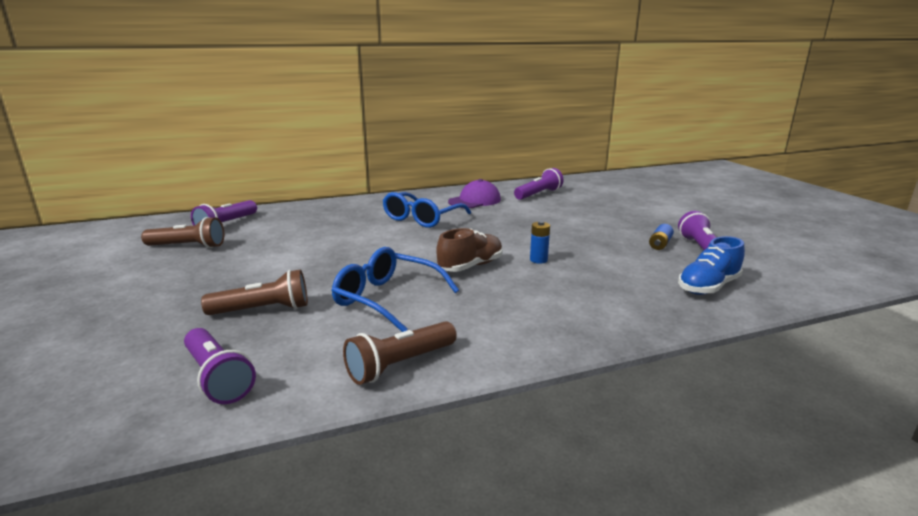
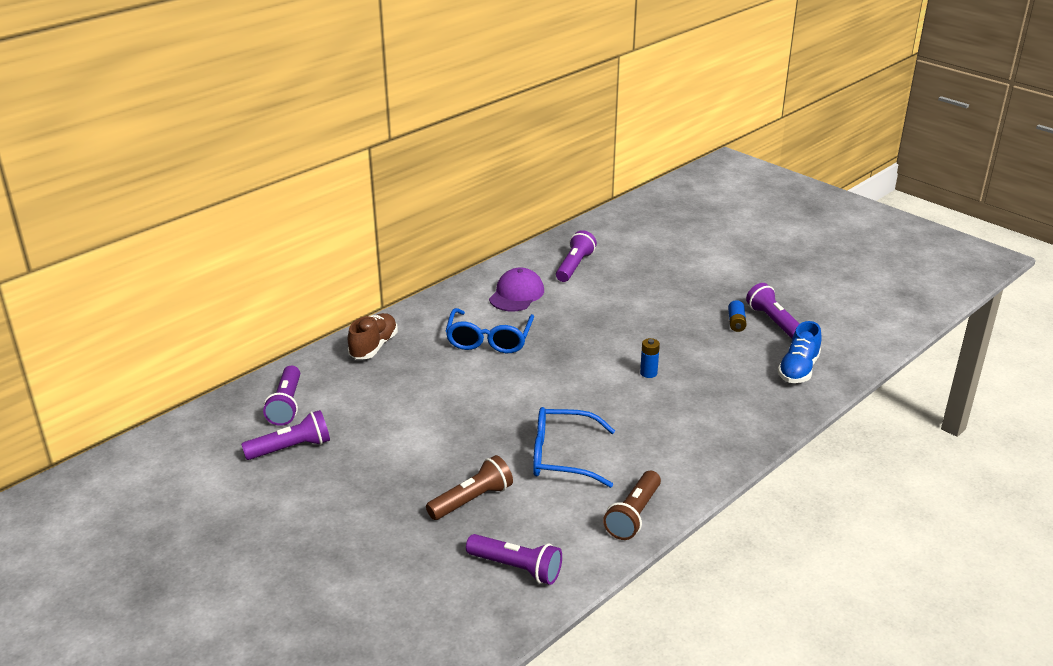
camera: 25 degrees left, 10 degrees up
(188, 246) = (291, 448): brown flashlight -> purple flashlight
(471, 266) = (597, 398): brown shoe -> brown shoe (374, 347)

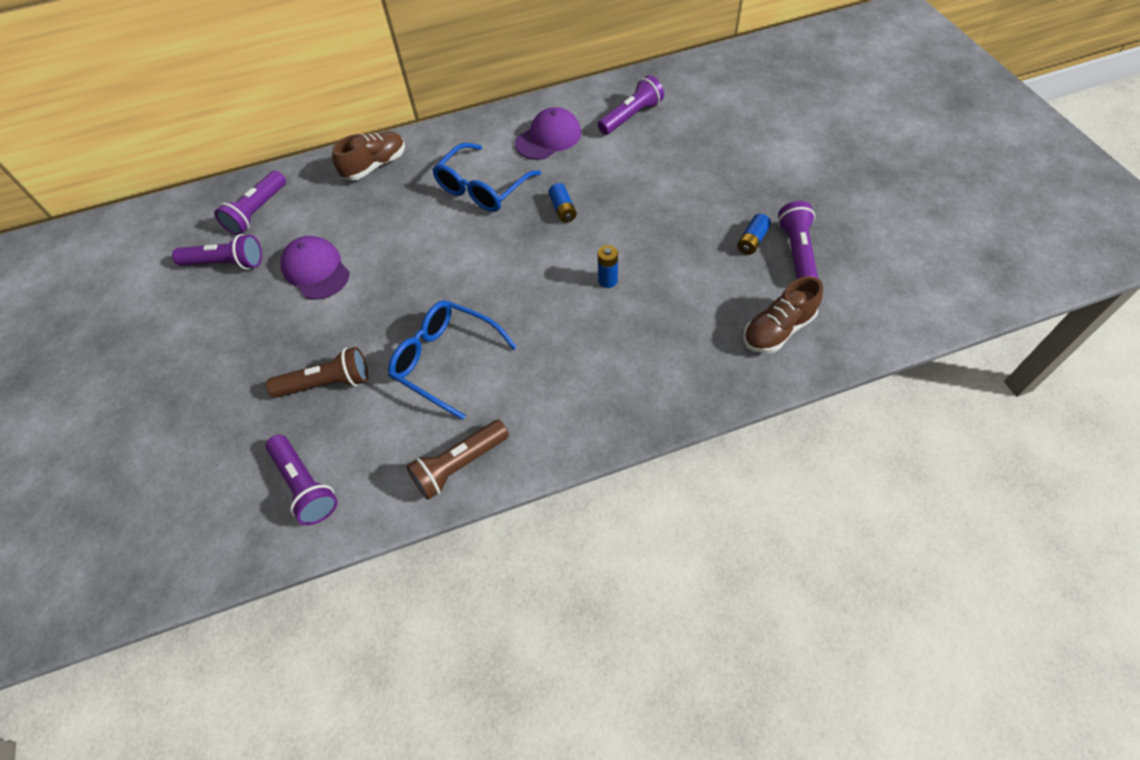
camera: 30 degrees right, 25 degrees up
(387, 430) = (316, 270): none -> purple cap
(572, 338) = (563, 209): none -> blue battery
(798, 370) = (778, 330): blue shoe -> brown shoe

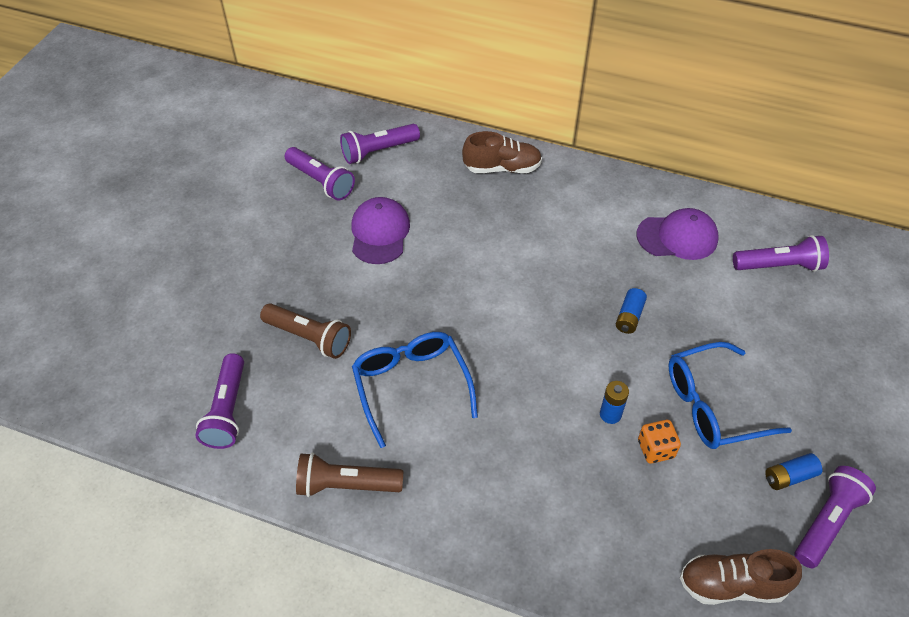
camera: 35 degrees right, 5 degrees down
(482, 188) = (574, 248): blue glasses -> blue glasses (712, 405)
(657, 282) = (655, 449): none -> orange dice

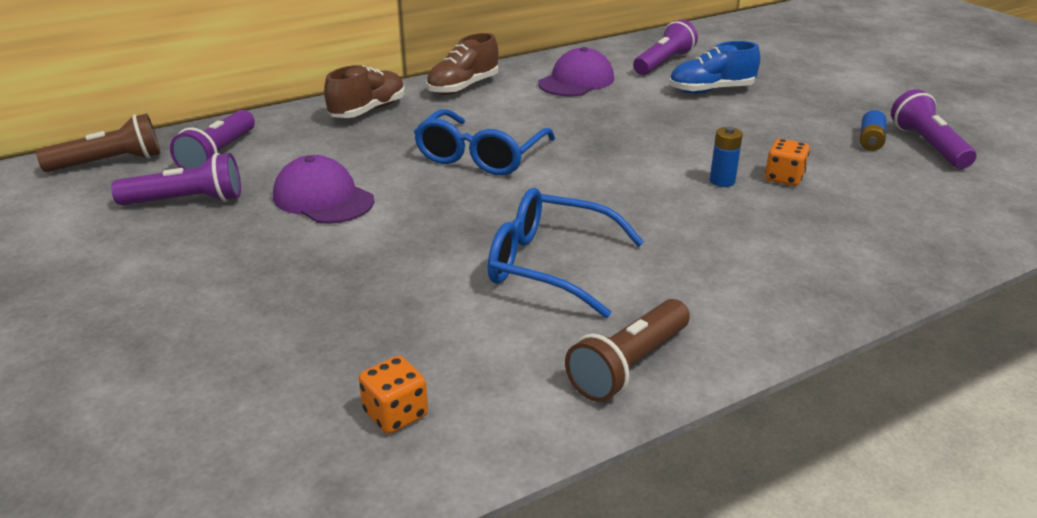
camera: 50 degrees left, 20 degrees down
(227, 410) = (395, 414): purple flashlight -> orange dice
(309, 337) = (384, 301): brown flashlight -> brown flashlight (109, 163)
(629, 317) = (628, 131): blue battery -> none
(712, 405) = (766, 138): blue glasses -> blue glasses (480, 156)
(732, 585) = (959, 205): brown shoe -> brown shoe (463, 87)
(761, 325) = (711, 90): none -> blue shoe

